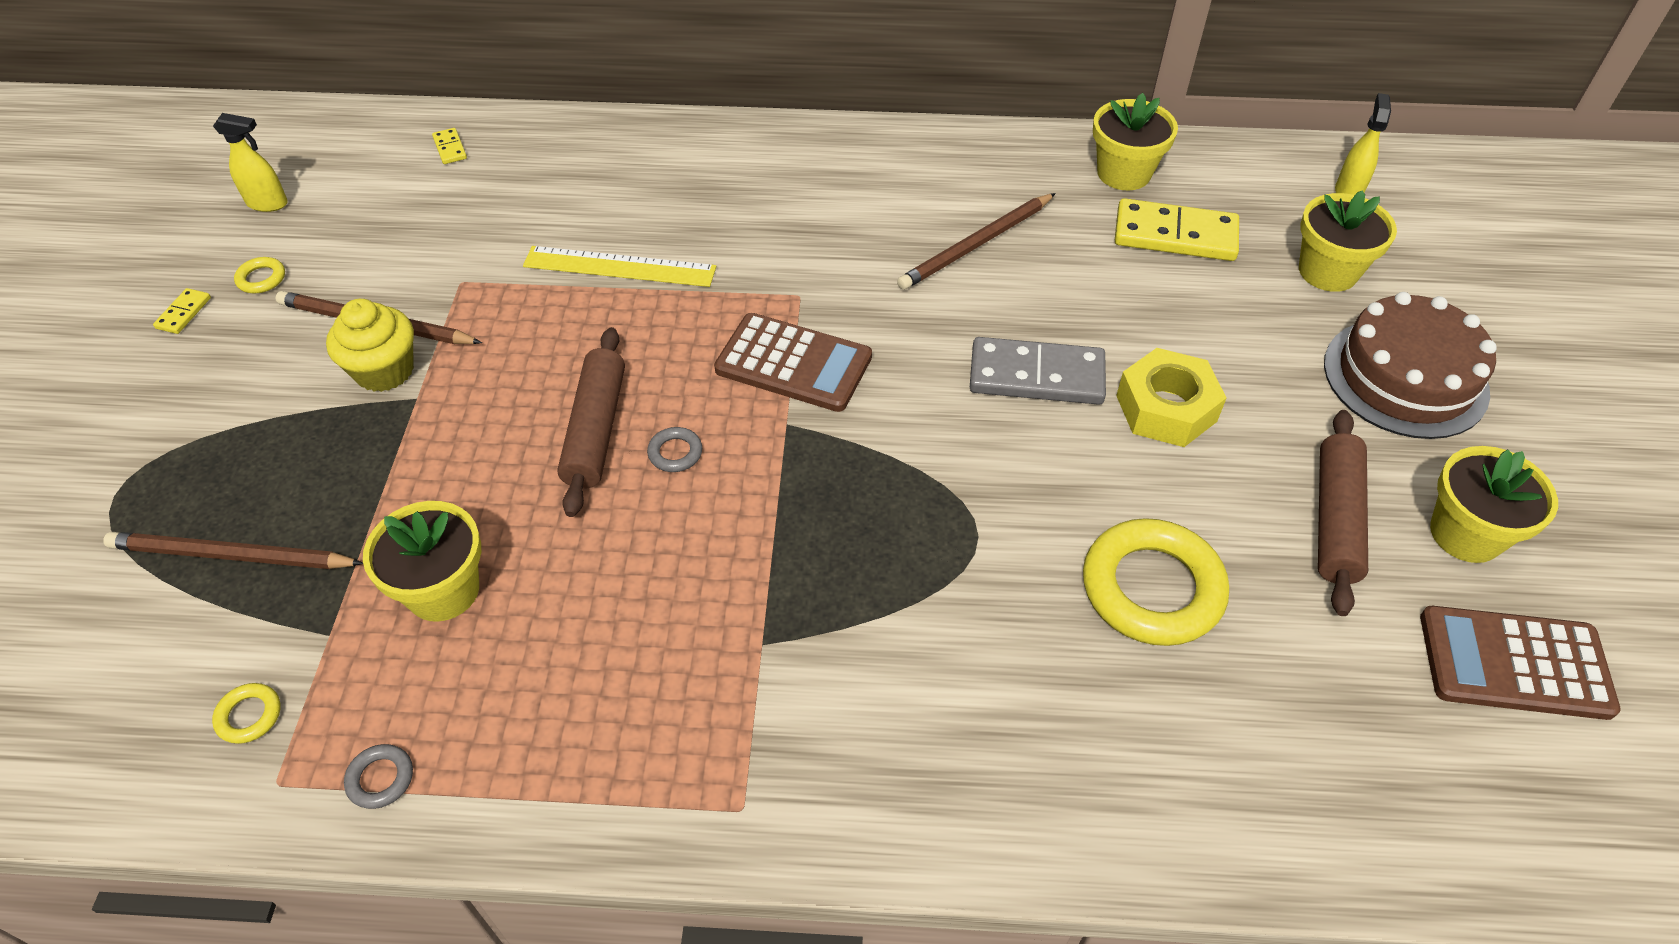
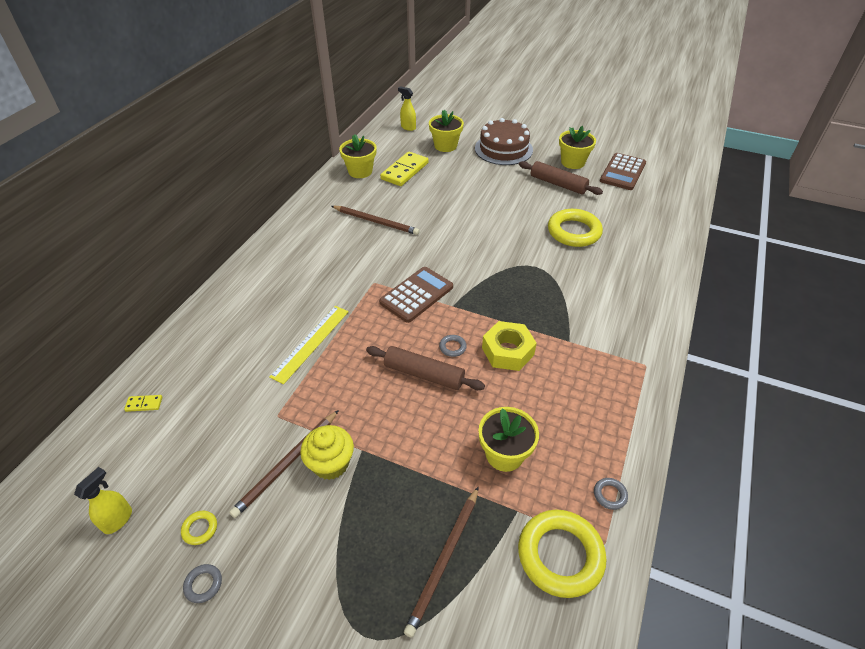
camera: 70 degrees left, 5 degrees down
(183, 313) = (203, 584): yellow domino -> grey ring
(249, 716) = (560, 555): yellow ring -> yellow ring, size x2.39
(976, 245) = (376, 222): brown pencil -> brown pencil turned 45 degrees counterclockwise
(1036, 375) = (461, 228): grey domino -> none
(1166, 408) = (493, 202): yellow nut -> yellow nut (507, 351)

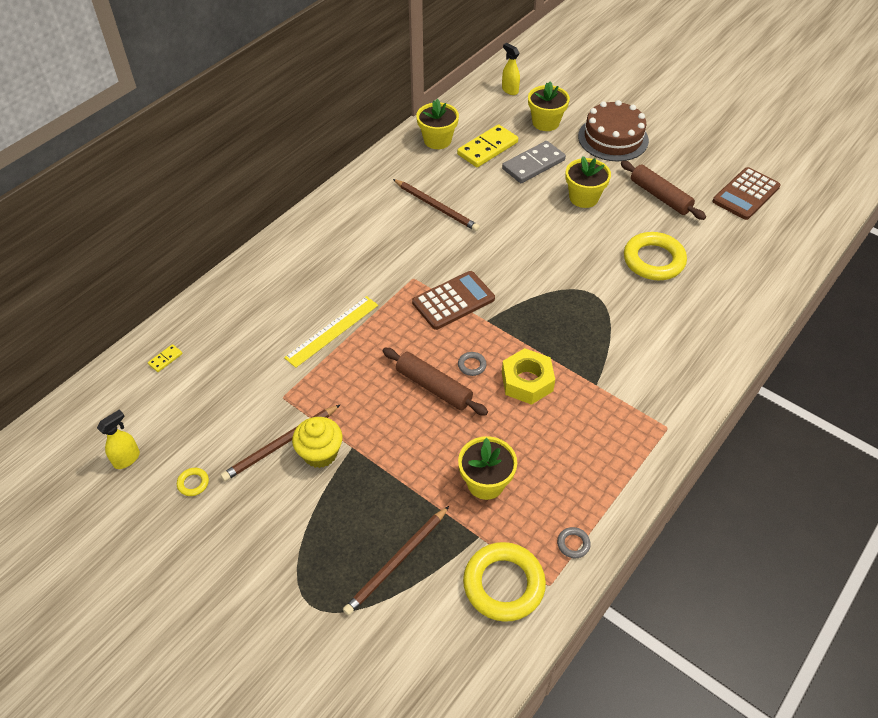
camera: 15 degrees right, 5 degrees up
(144, 404) = (165, 359): yellow domino -> yellow domino turned 60 degrees counterclockwise
(203, 584) = (187, 530): grey ring -> none
(447, 177) = (533, 164): none -> grey domino
(572, 162) = (690, 170): yellow flower pot -> yellow flower pot (583, 197)

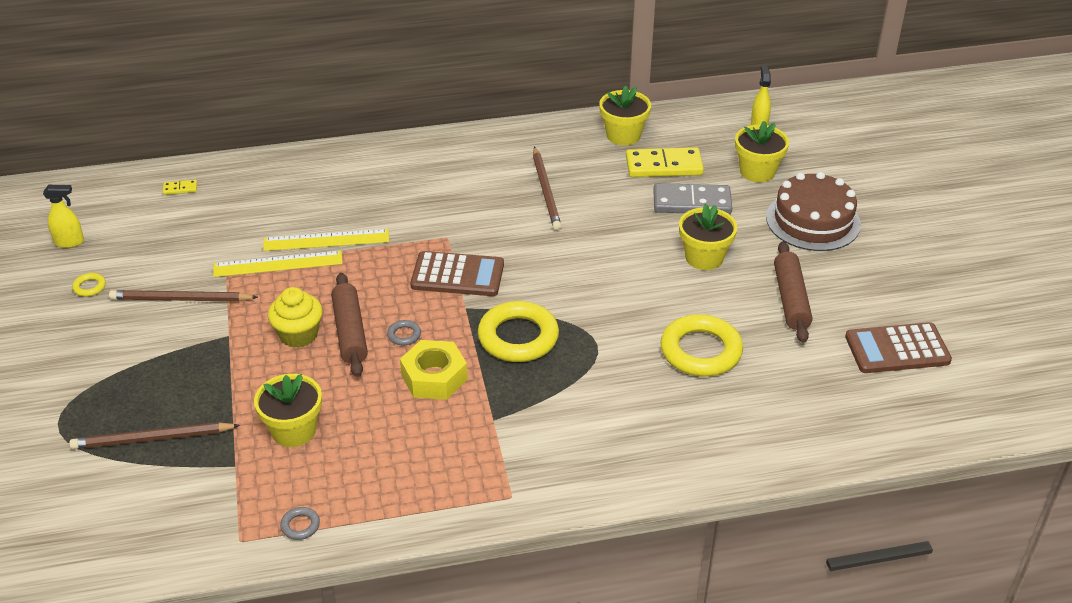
camera: 40 degrees right, 10 degrees down
(319, 370) = (278, 264): none -> yellow ruler
(320, 453) = (200, 324): yellow cupcake -> yellow cupcake (298, 335)
(503, 584) = (206, 513): yellow ring -> yellow ring (518, 337)

